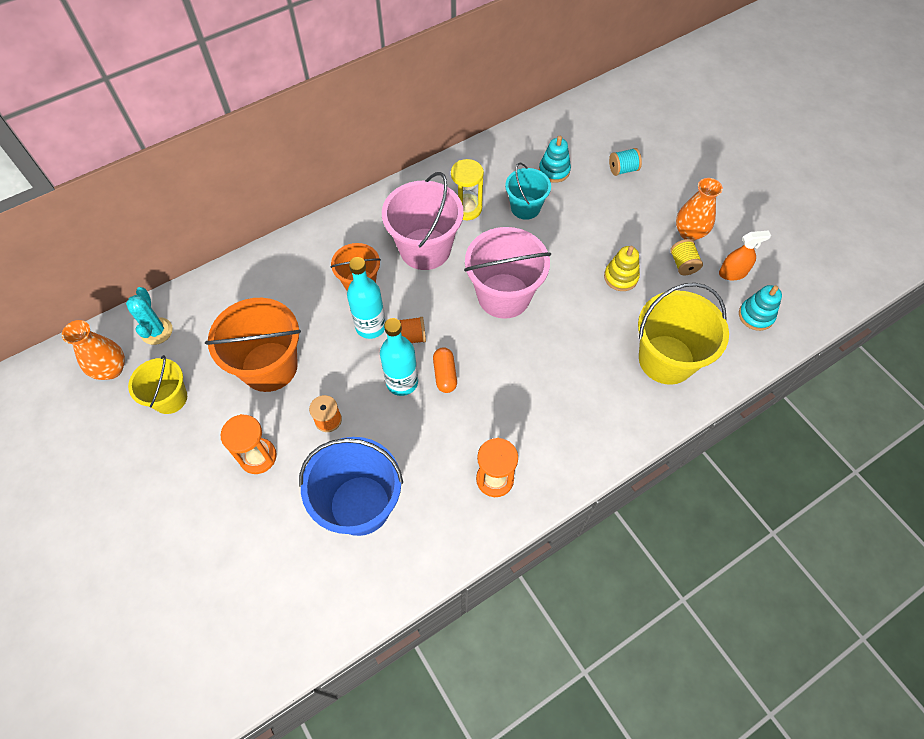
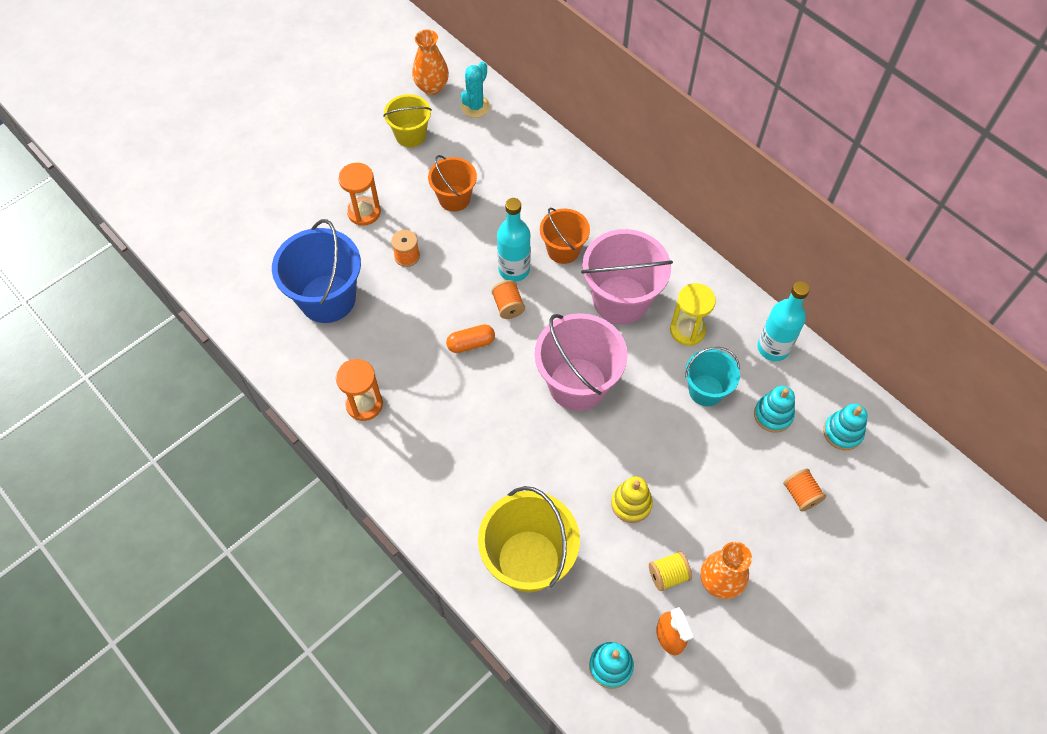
camera: 80 degrees right, 0 degrees up
(156, 331) = (475, 106): turquoise cactus -> turquoise cactus turned 45 degrees counterclockwise
(269, 366) = (454, 198): orange bucket -> orange bucket, size x0.60
(402, 382) = (456, 308): turquoise bottle -> turquoise bottle (773, 348)
(575, 134) = (842, 432): none -> turquoise stacking toy
(623, 169) = (801, 495): turquoise spool -> orange spool

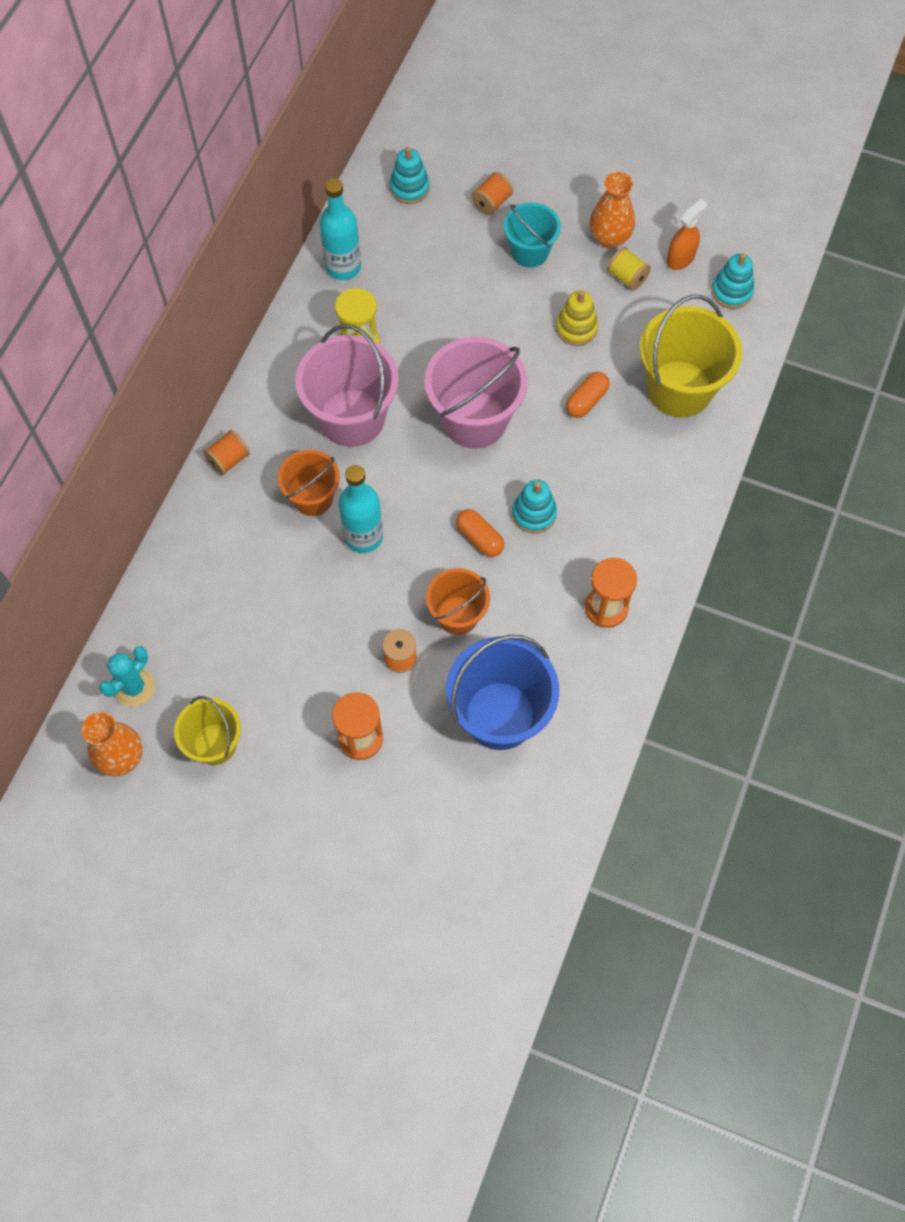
camera: 115 degrees left, 5 degrees up
(454, 198) = (292, 644): orange bucket -> orange bucket (457, 615)
(475, 106) = (134, 687): turquoise cactus -> turquoise cactus turned 60 degrees counterclockwise
(508, 306) = (414, 522): orange spool -> orange spool (229, 460)
(554, 477) = (586, 401): none -> orange capsule
(706, 390) = (422, 307): turquoise bucket -> turquoise bucket (530, 252)
(773, 415) = (420, 246): turquoise stacking toy -> turquoise stacking toy (534, 514)

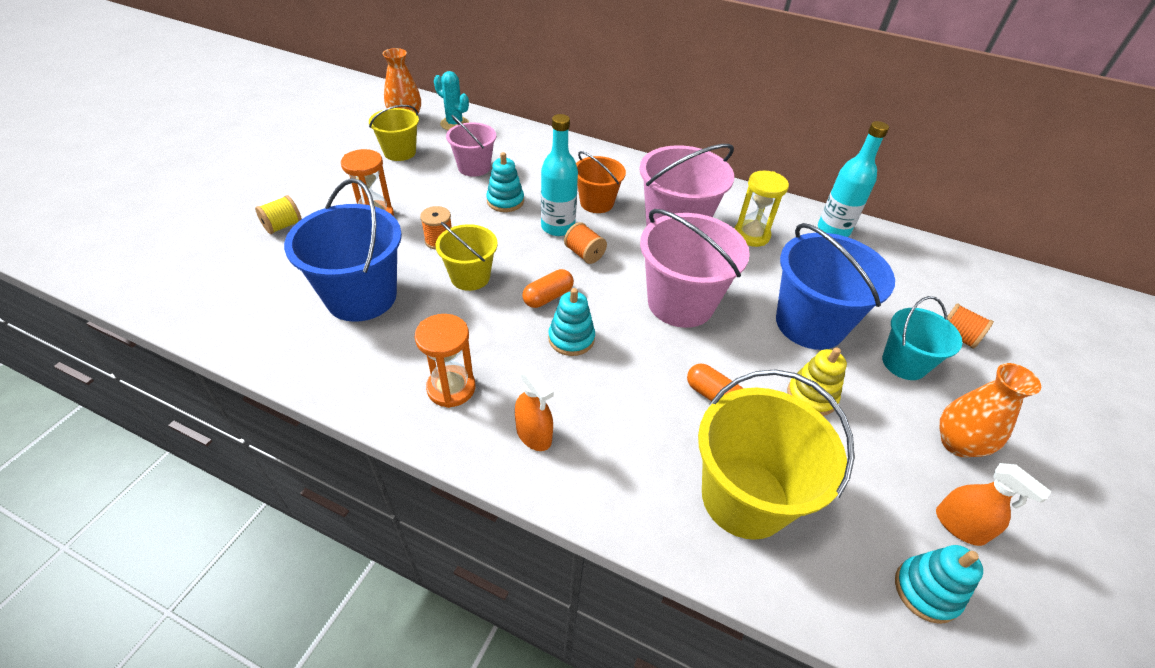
camera: 90 degrees right, 20 degrees down
(229, 460) = (632, 165): orange spool -> orange spool (584, 254)
(246, 644) = (474, 167): none -> pink bucket
(409, 188) = (944, 276): turquoise stacking toy -> turquoise stacking toy (505, 201)
(457, 615) = (470, 277): orange bucket -> yellow bucket
(490, 314) = (810, 324): none -> blue bucket
(627, 277) = (903, 456): yellow spool -> yellow spool (283, 226)
(645, 536) = (534, 434): none -> orange spray bottle

